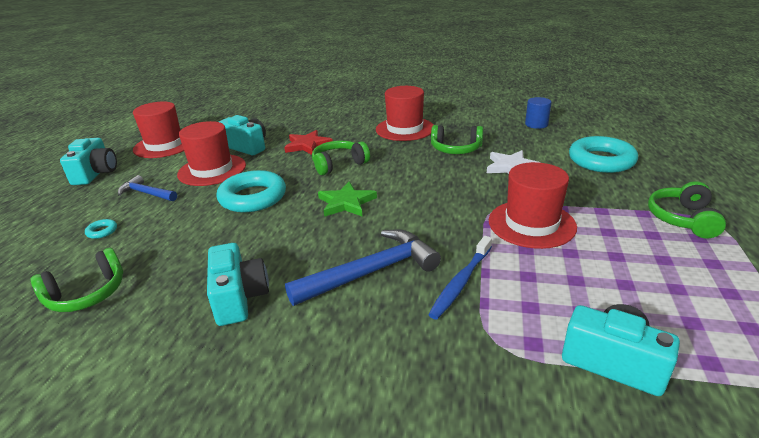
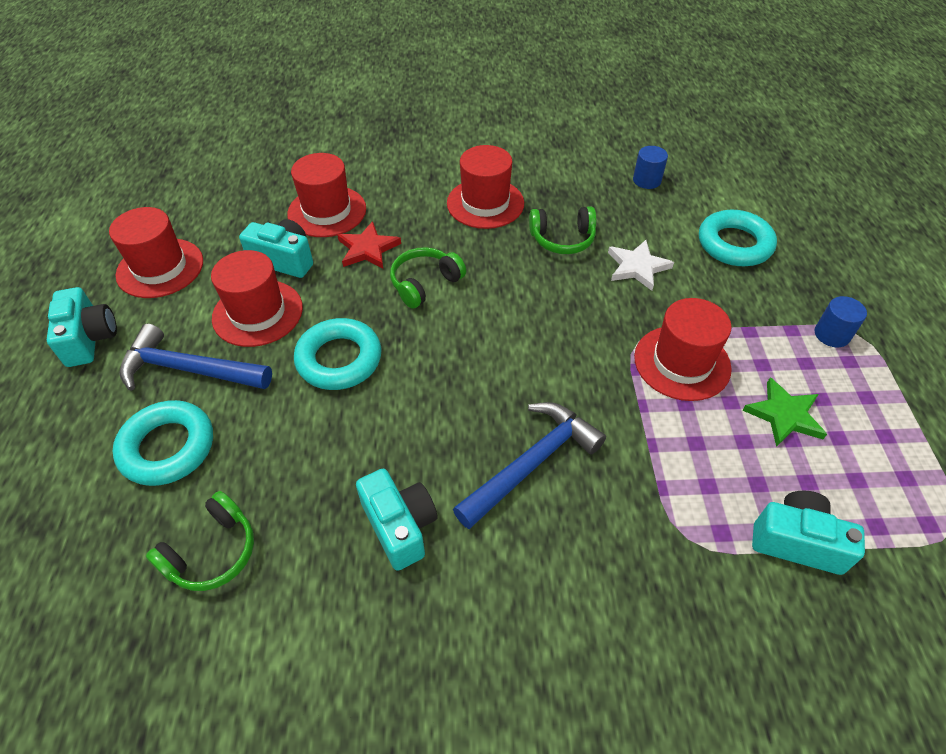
camera: 15 degrees left, 20 degrees up
(102, 231) = (168, 447): turquoise ring -> turquoise ring, size x2.50
(147, 193) = (189, 369): blue hammer -> blue hammer, size x1.71
(290, 127) = (327, 211): none -> red hat
(346, 203) = (462, 354): green star -> green star (784, 415)
(461, 282) = (631, 462): blue toothbrush -> none
(682, 219) = (831, 334): green headphones -> blue cylinder

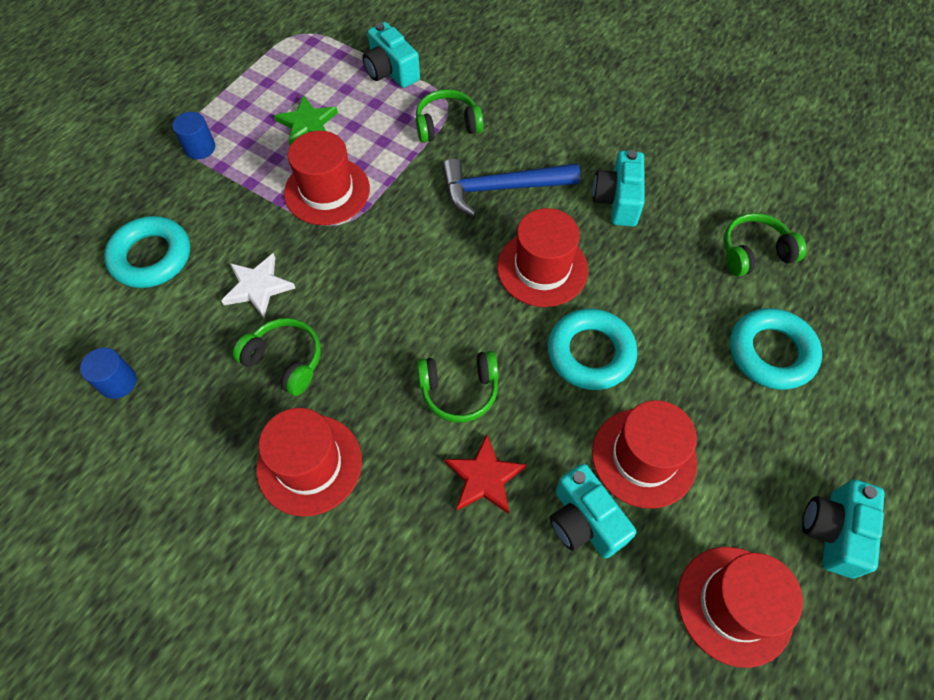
camera: 145 degrees left, 10 degrees up
(189, 369) = (734, 425): blue hammer -> none
(327, 211) = (493, 578): red hat -> red hat (542, 268)
(657, 506) = (447, 125): none -> green headphones

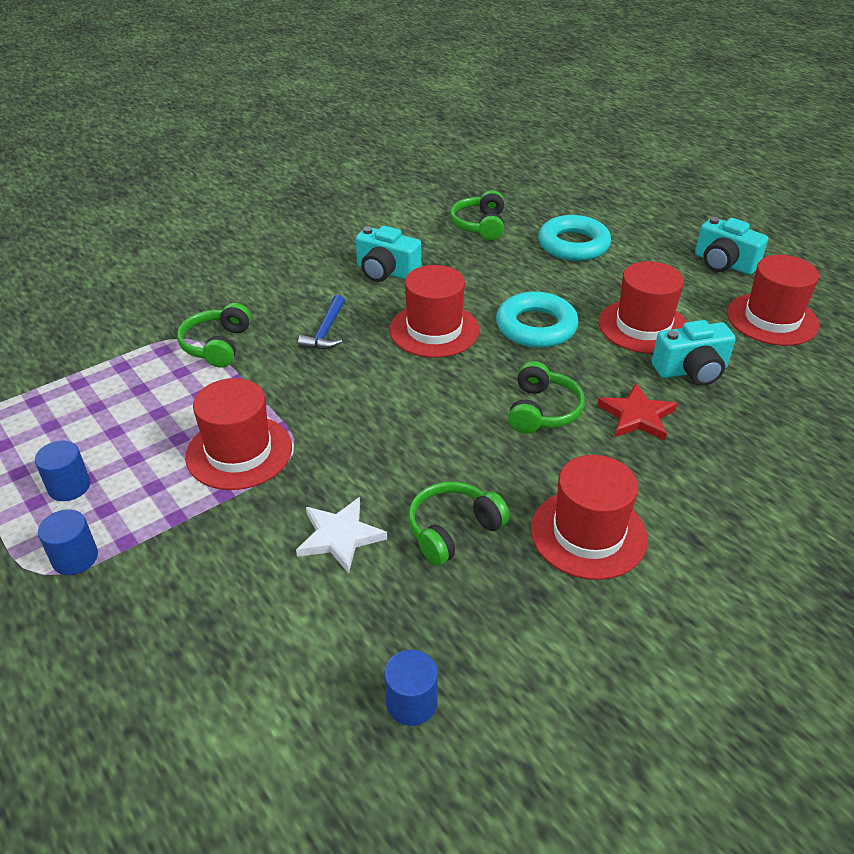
camera: 70 degrees left, 20 degrees down
(151, 257) = (227, 639): turquoise ring -> none
(262, 114) = (69, 486): none -> blue cylinder
(307, 124) = (123, 449): green star -> none
(391, 71) = (102, 367): turquoise camera -> none
(501, 188) = (326, 331): blue hammer -> blue hammer, size x0.59

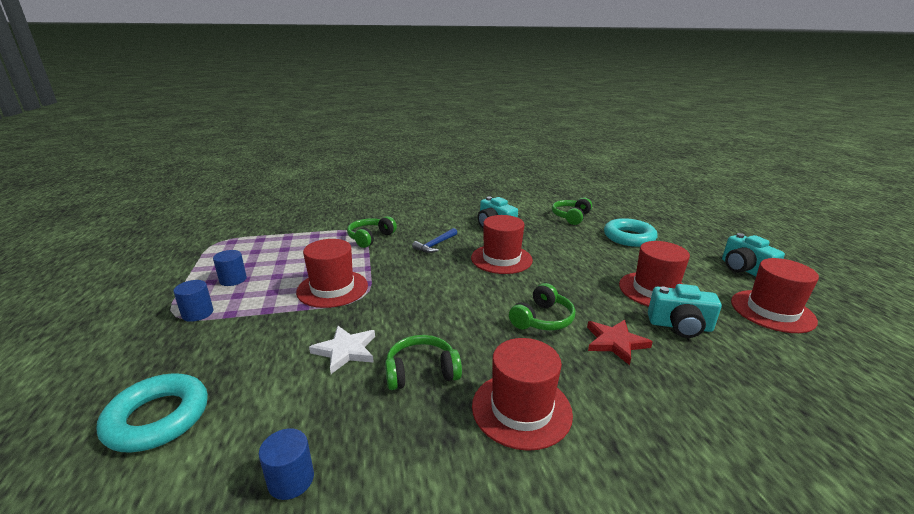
camera: 25 degrees right, 15 degrees down
(536, 327) = (572, 272): turquoise ring -> turquoise ring (158, 418)

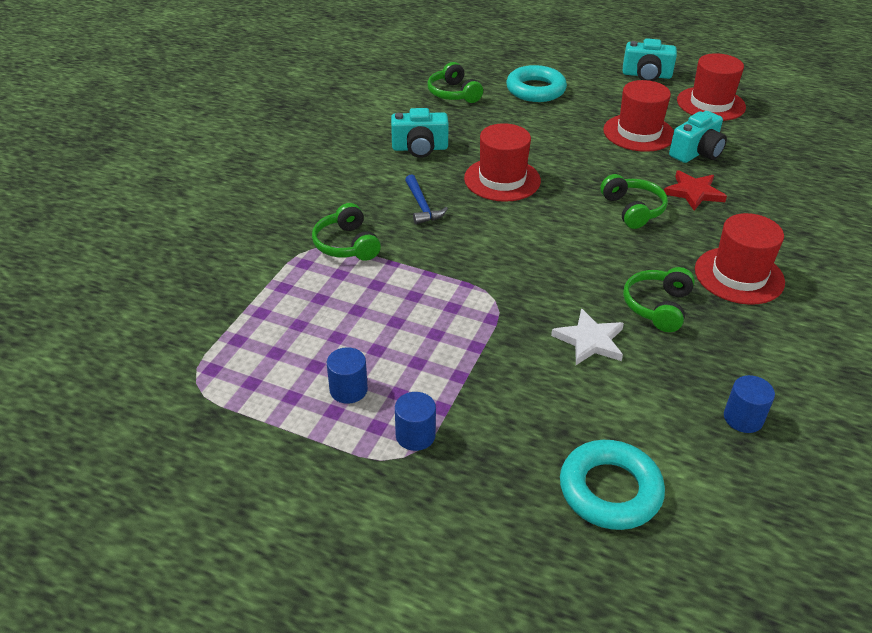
camera: 55 degrees left, 15 degrees up
(332, 288) = (454, 314): red hat -> none

